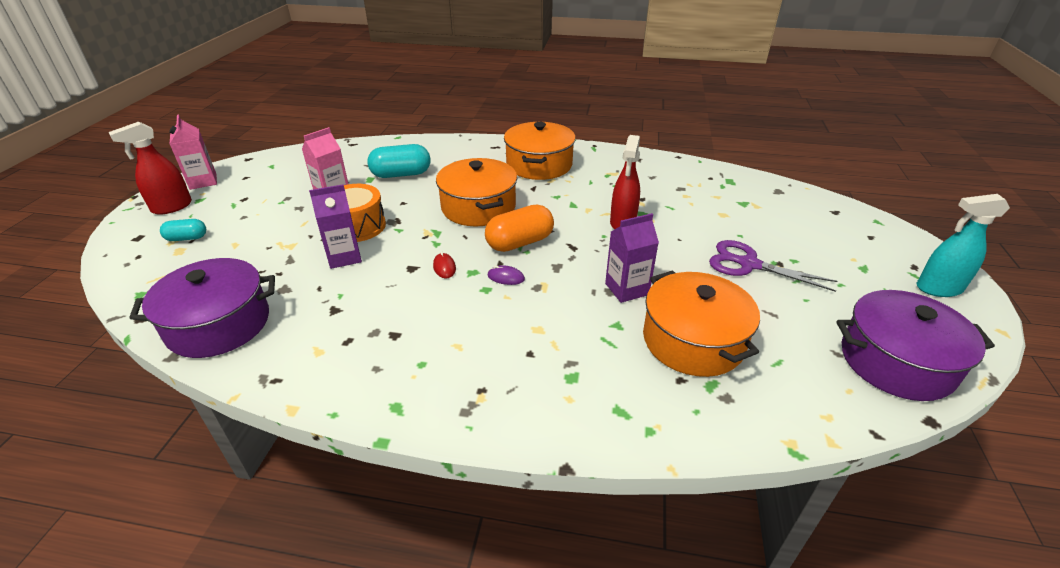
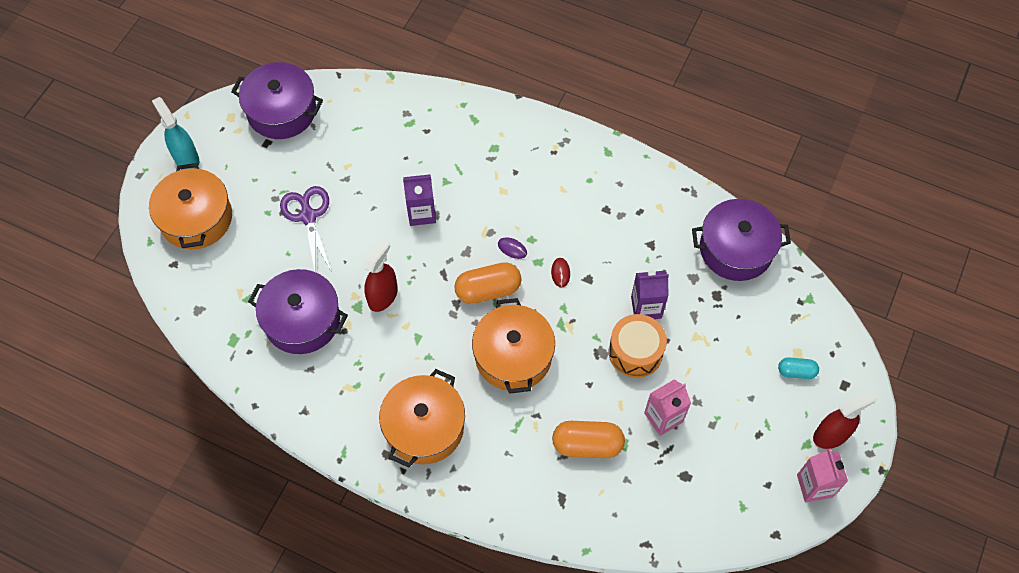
camera: 165 degrees left, 25 degrees up
(401, 174) = (587, 445): turquoise capsule -> orange capsule
(683, 198) = (302, 320): none -> purple pot
(693, 340) = (400, 156): orange pot -> orange pot (196, 218)
(748, 264) = (308, 216): purple scissors -> purple scissors turned 150 degrees counterclockwise
(938, 288) = (186, 158): turquoise spray bottle -> turquoise spray bottle turned 135 degrees counterclockwise

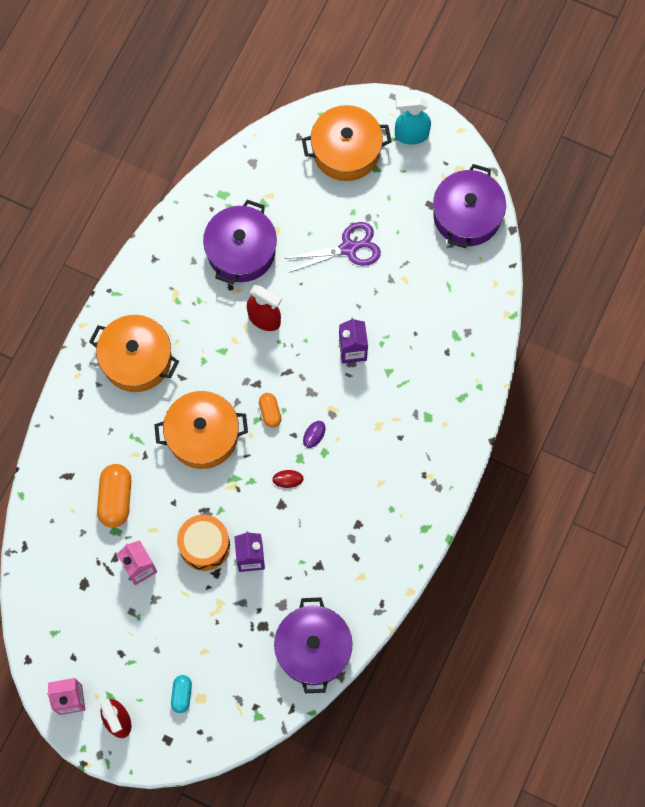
camera: 90 degrees right, 10 degrees up
(186, 158) = (411, 135): turquoise spray bottle -> turquoise spray bottle turned 150 degrees counterclockwise
(488, 290) = (270, 412): orange capsule -> orange capsule, size x0.57

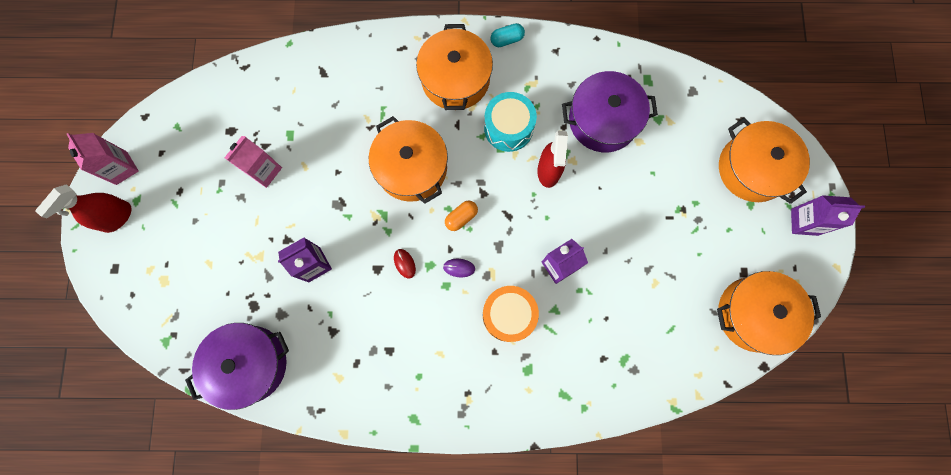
camera: 65 degrees right, 5 degrees up
(116, 499) = (319, 121): orange capsule -> none
(182, 695) = (160, 262): turquoise capsule -> turquoise capsule (507, 40)
(204, 545) = (308, 217): orange drum -> orange drum (508, 315)
(207, 334) = (508, 128): none -> turquoise drum
(348, 248) = (658, 215): purple scissors -> none
(411, 135) = (804, 222): turquoise spray bottle -> purple carton
(467, 215) = (753, 314): purple pot -> orange pot

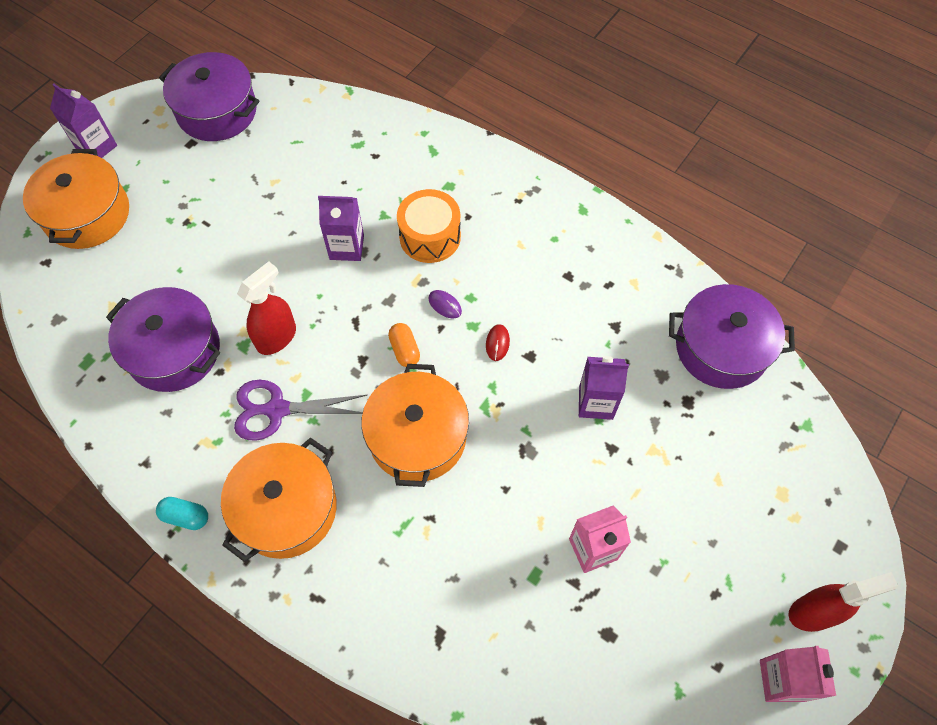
camera: 145 degrees left, 15 degrees down
(461, 217) = (404, 350): orange capsule -> orange capsule turned 75 degrees clockwise
(508, 128) = (277, 410): turquoise drum -> purple scissors
(753, 314) = (217, 111): orange pot -> purple pot

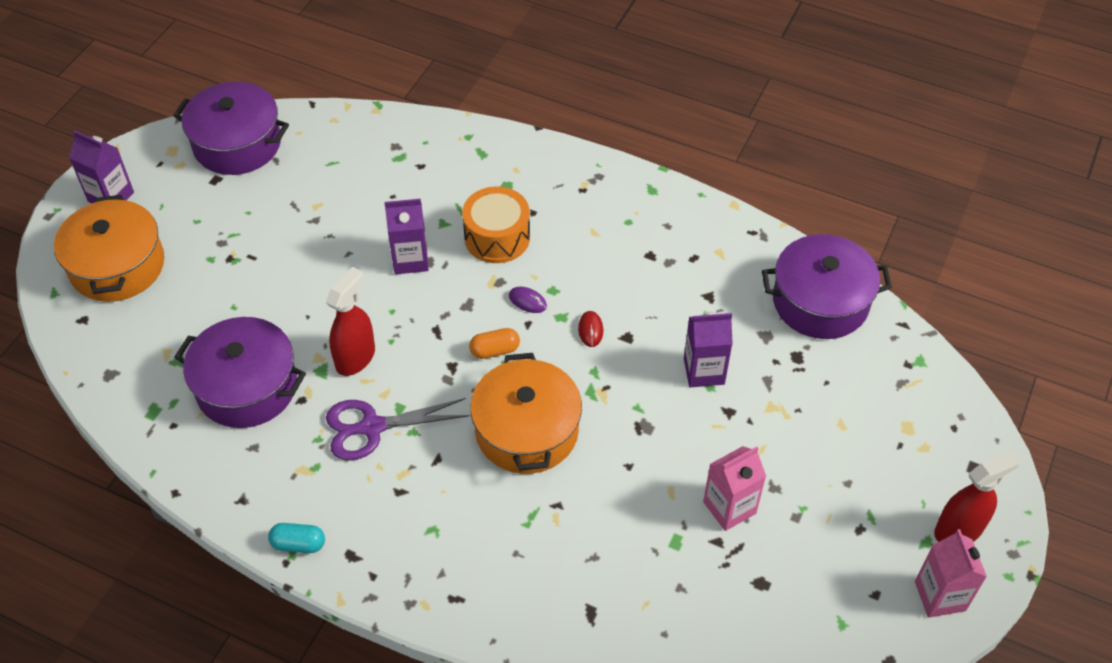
camera: 10 degrees left, 10 degrees down
(286, 509) = (404, 520): orange pot -> none
(404, 350) = (495, 350): orange capsule -> orange capsule turned 75 degrees counterclockwise

